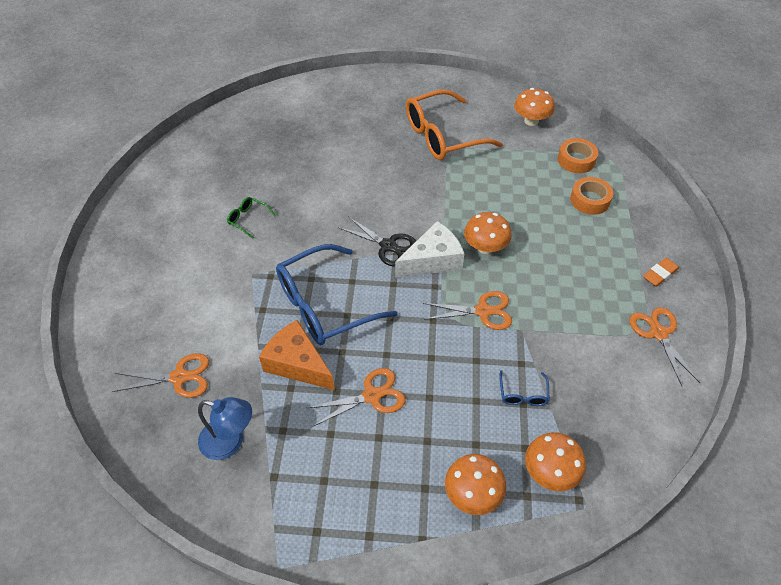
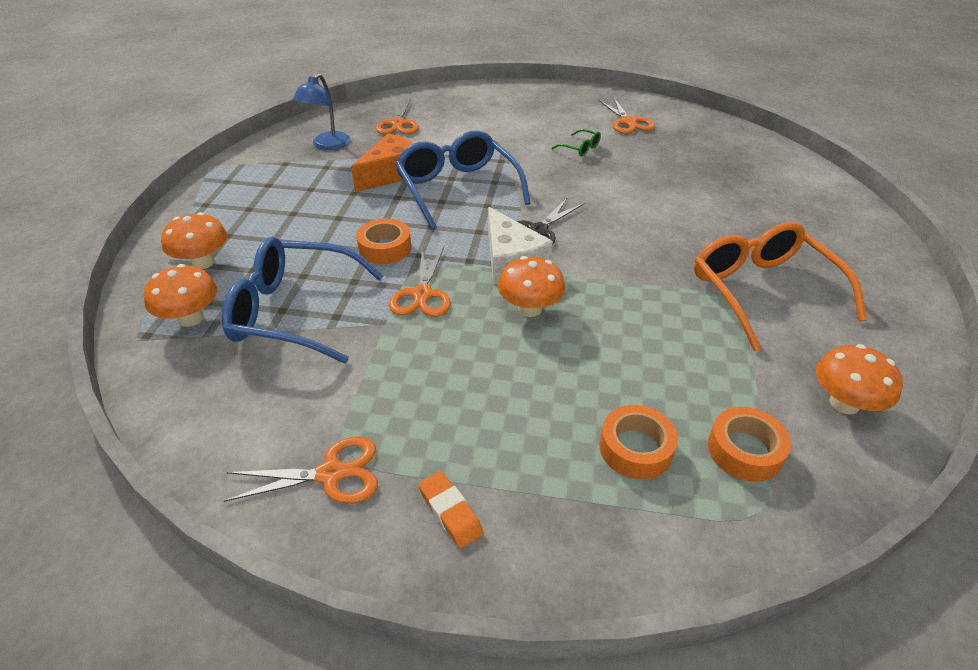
camera: 95 degrees right, 10 degrees down
(248, 219) = (580, 148): green glasses -> green glasses turned 90 degrees clockwise
(372, 396) = (339, 211): orange scissors -> orange scissors (628, 122)
(427, 346) = (385, 248): none -> orange tape
(523, 394) = (294, 311): blue glasses -> blue glasses, size x2.43

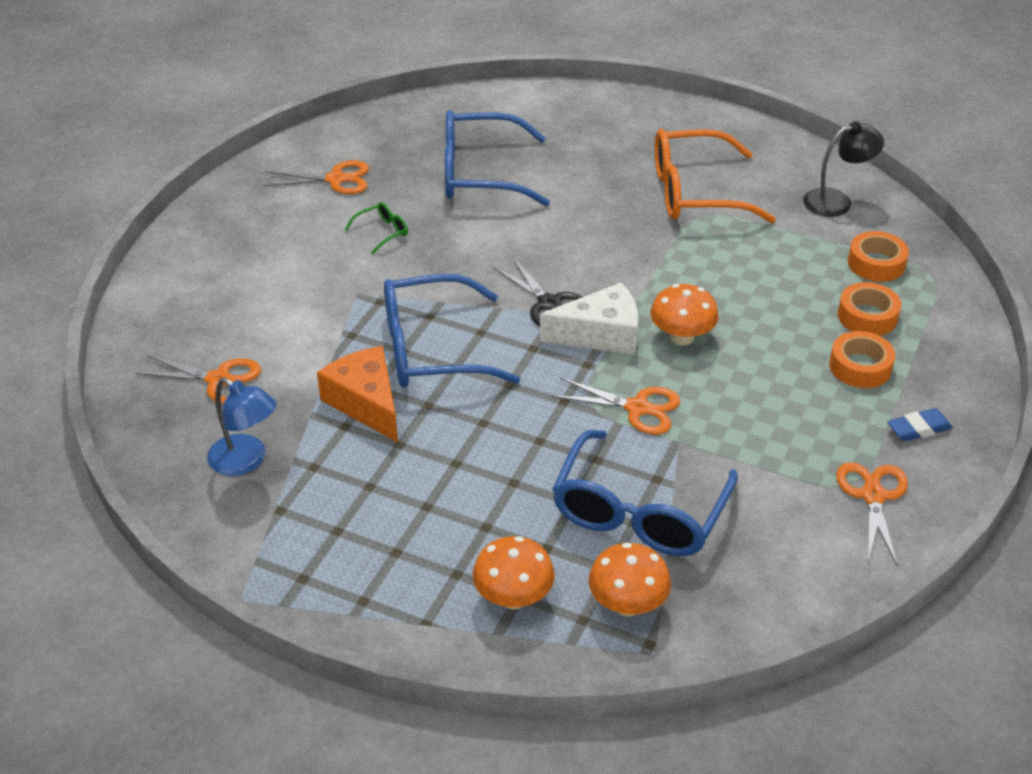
camera: 75 degrees left, 0 degrees up
(385, 248) = (540, 428): orange tape -> orange tape (860, 367)
(450, 512) = (918, 429): orange eraser -> blue eraser
(685, 174) = (479, 174): none -> blue glasses
(844, 403) = (837, 201): orange mushroom -> black lamp

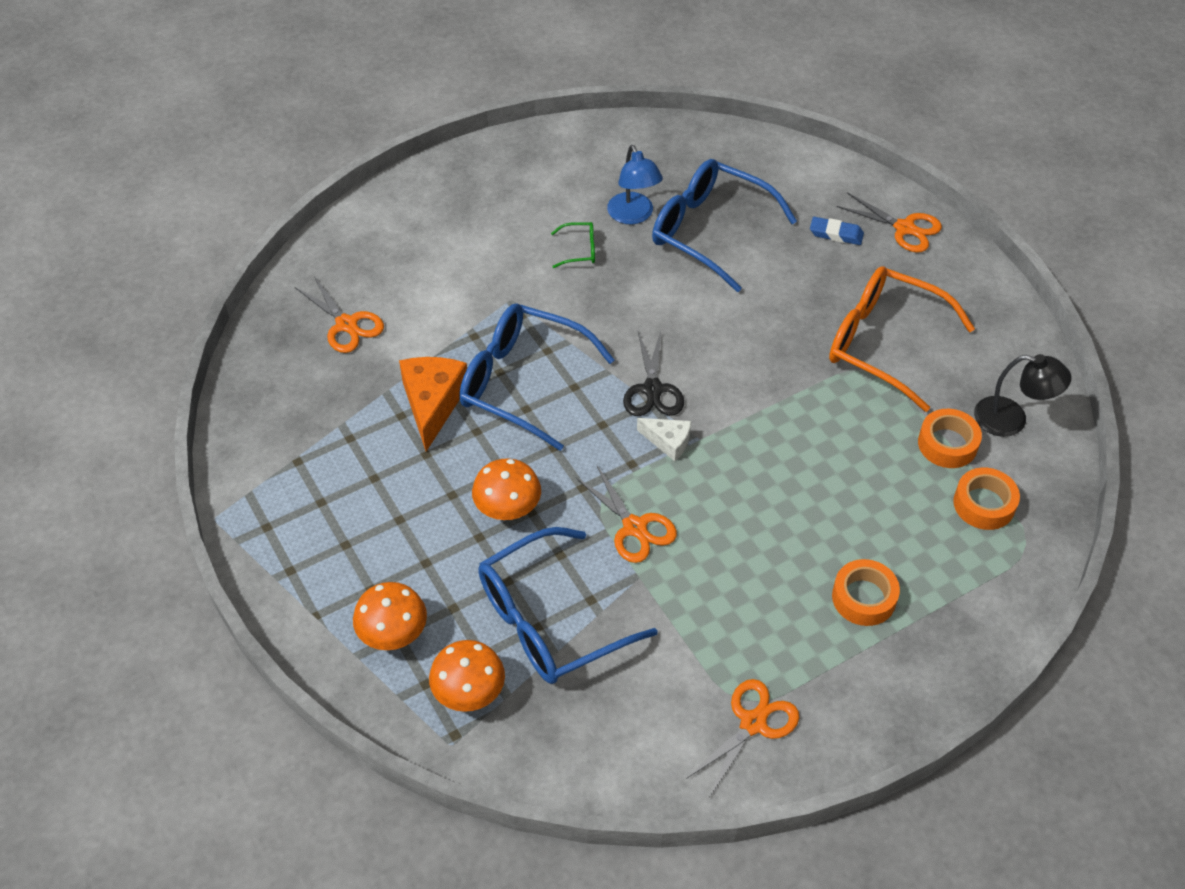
camera: 35 degrees right, 10 degrees up
(246, 461) = (308, 406): blue lamp -> blue lamp (633, 216)
(336, 179) = (587, 179): orange scissors -> orange scissors (904, 228)
(601, 334) = (668, 442): white cheese -> white cheese, size x0.57
(682, 337) = (734, 481): orange mushroom -> orange mushroom (508, 508)
(867, 316) = (921, 552): orange tape -> orange tape (947, 444)
(918, 429) = (857, 686): blue eraser -> blue eraser (836, 234)

